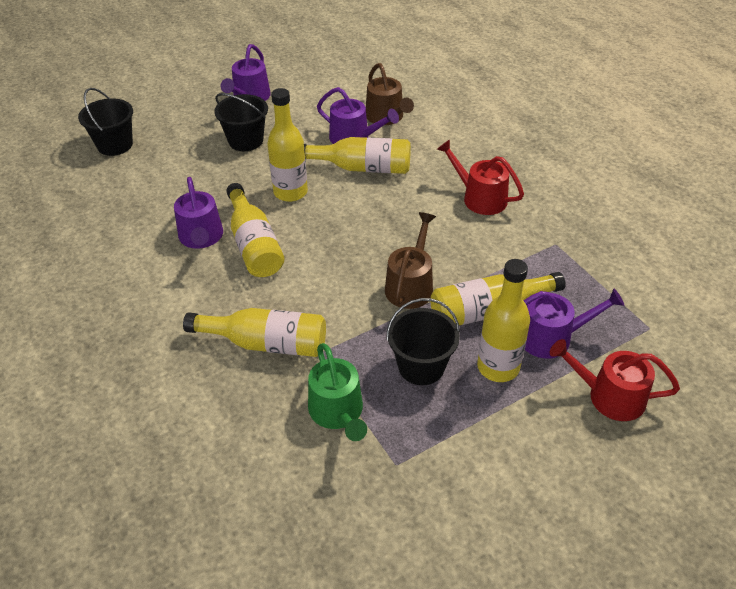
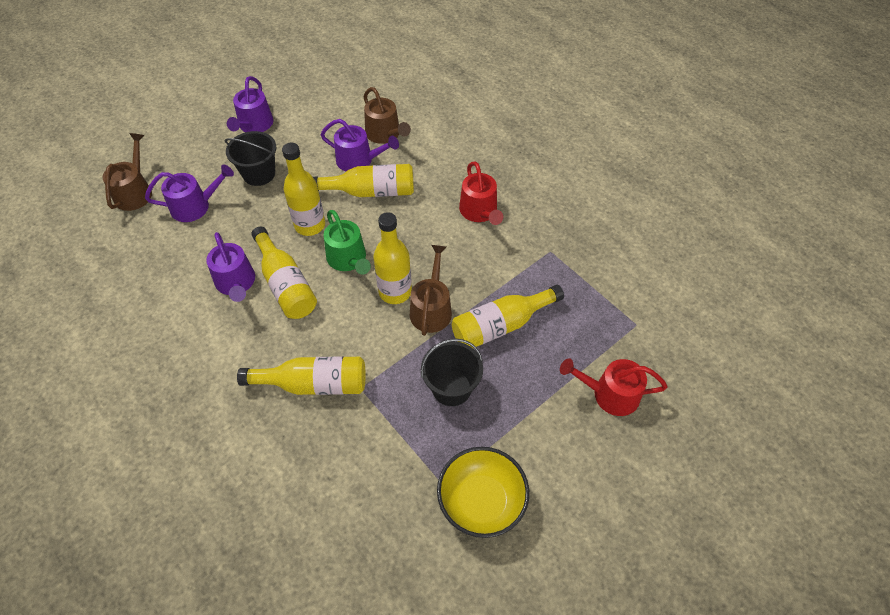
camera: 10 degrees left, 10 degrees up
(115, 145) = (135, 192): black bucket -> brown watering can
(338, 412) = (387, 442): green watering can -> green watering can (348, 259)
(438, 489) = (481, 501): none -> yellow bowl
(480, 198) = (480, 211): red watering can -> red watering can turned 135 degrees counterclockwise
(498, 367) = (516, 379): yellow bottle -> yellow bottle (395, 292)
(551, 337) = (557, 344): purple watering can -> purple watering can (195, 206)

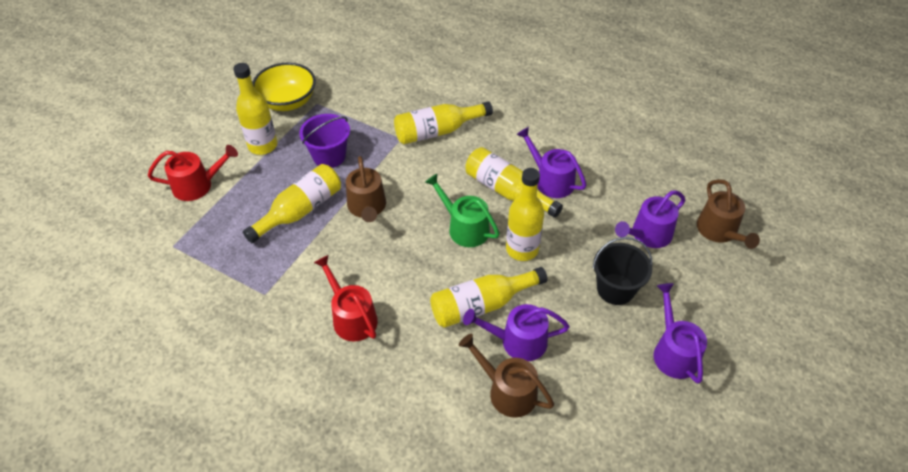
camera: 160 degrees right, 5 degrees down
(395, 292) = (406, 212): yellow bottle -> yellow bottle (263, 145)
(451, 388) = (329, 156): black bucket -> purple bucket

